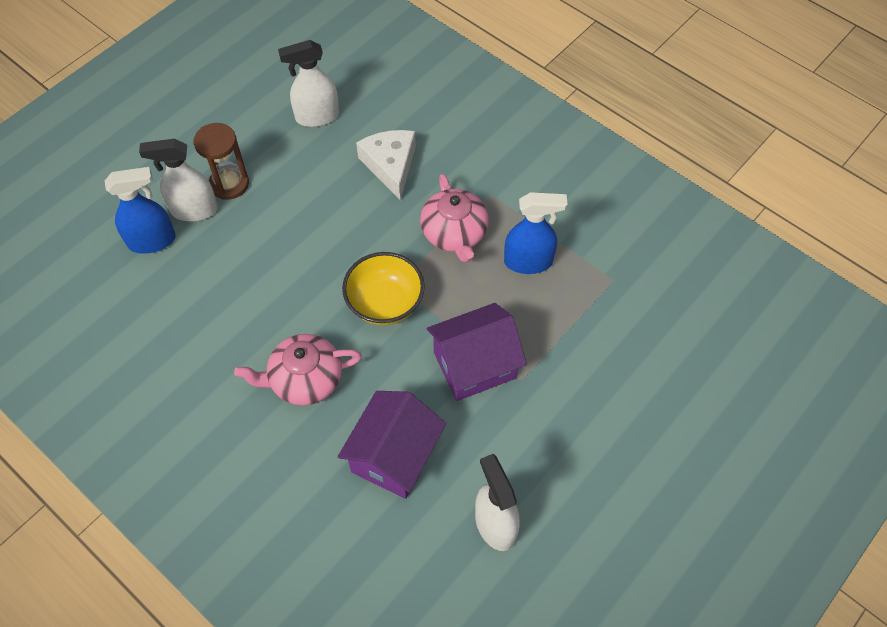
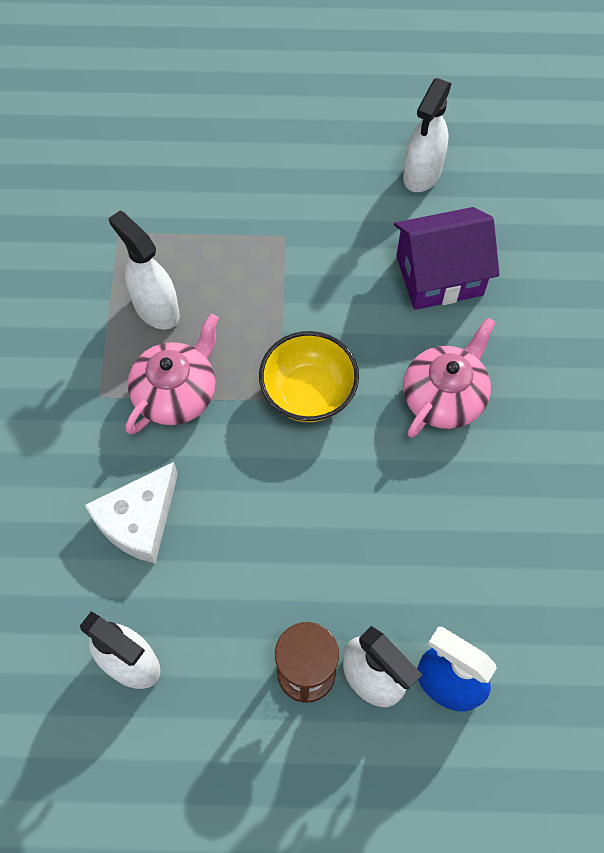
camera: 130 degrees left, 5 degrees up
(304, 379) = (444, 396): pink teapot -> pink teapot turned 90 degrees counterclockwise
(474, 365) = (303, 277): purple house -> none
(528, 262) = (156, 309): blue spray bottle -> white spray bottle

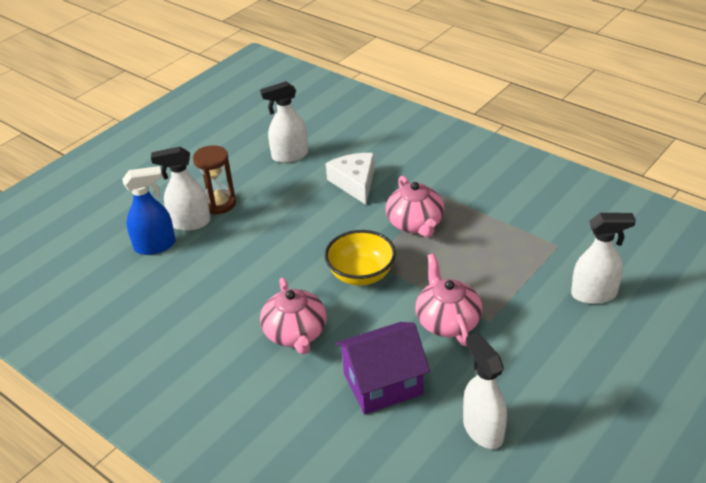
camera: 130 degrees right, 25 degrees down
(156, 309) = (482, 238): white spray bottle -> white spray bottle (594, 294)
(313, 270) = (447, 320): none -> pink teapot
(439, 276) = (383, 384): purple house -> purple house turned 45 degrees clockwise

